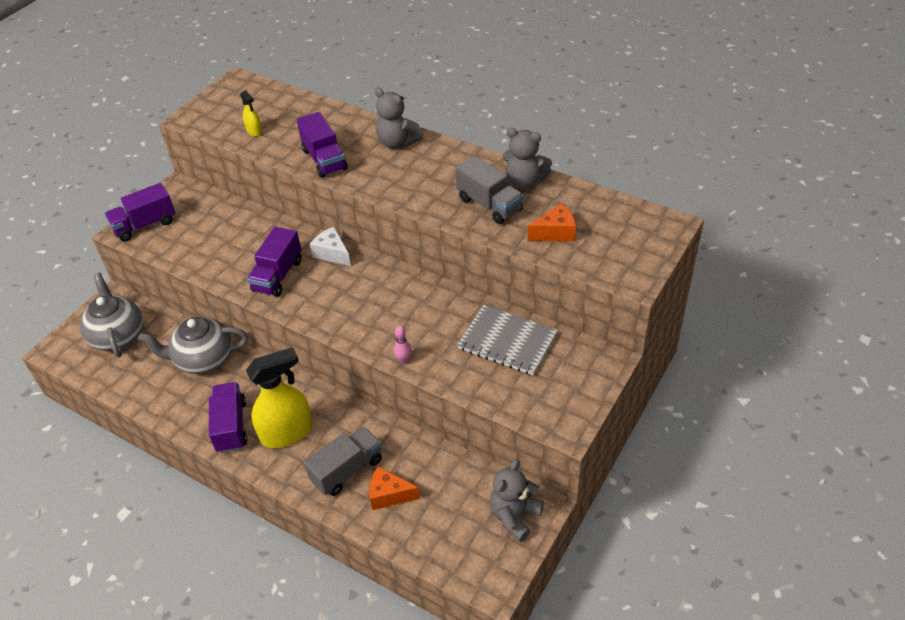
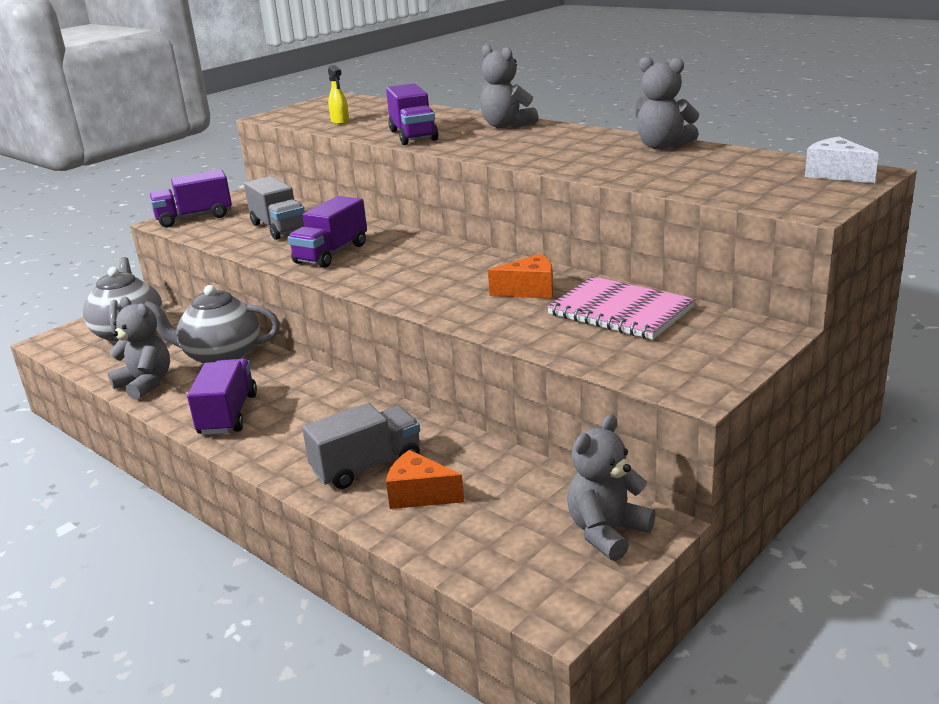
camera: 10 degrees right, 20 degrees down
(155, 397) = (145, 384): none -> grey teddy bear
(287, 432) = (299, 424): yellow spray bottle -> none
(332, 253) = (406, 240): white cheese -> white cheese (836, 174)
(404, 360) = (469, 321): pink bowling pin -> none
(489, 205) = (611, 160): grey truck -> grey truck (279, 228)
(507, 341) = (620, 311): grey notebook -> pink notebook
(555, 233) = (698, 177): orange cheese -> orange cheese (530, 291)

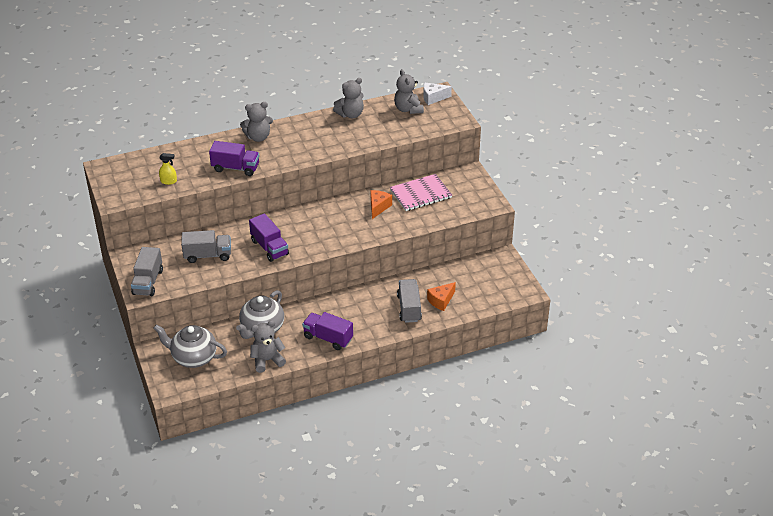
camera: 65 degrees left, 15 degrees up
(194, 218) = (148, 282): purple truck -> grey truck
(607, 532) = (499, 266): grey teddy bear -> grey teddy bear (408, 109)

